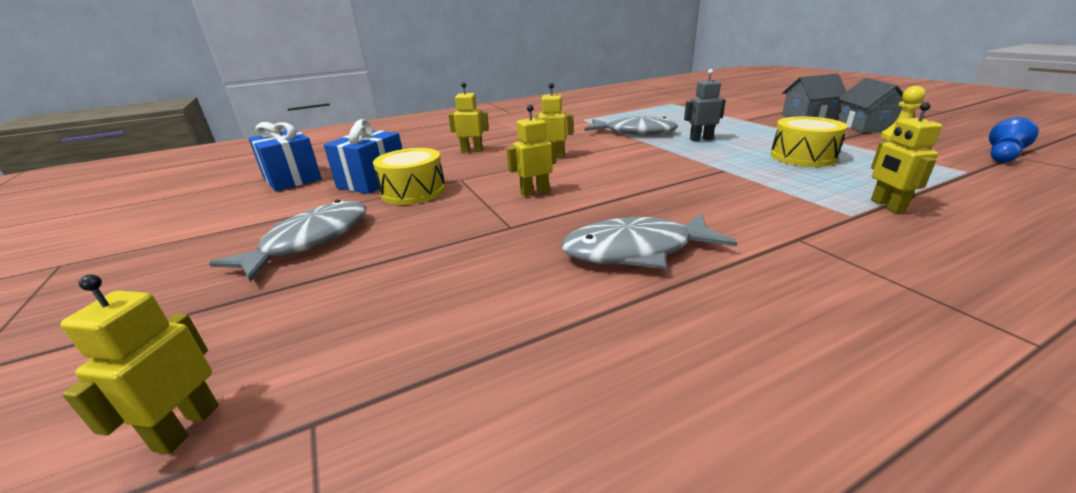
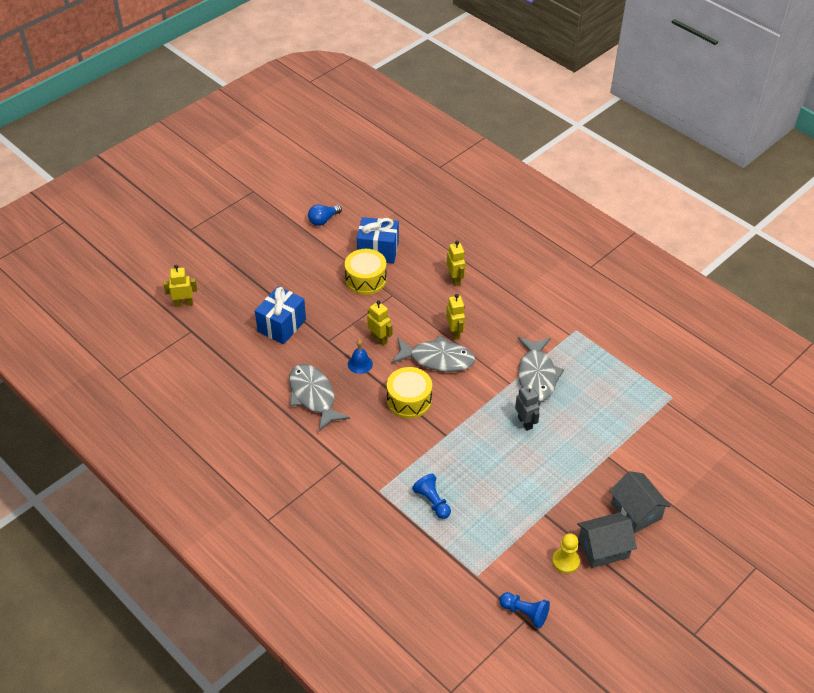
camera: 70 degrees right, 20 degrees up
(254, 210) = (323, 220): none -> blue light bulb
(292, 179) = (372, 207): blue gift -> blue gift (281, 325)
(310, 241) = (294, 266): grey fish -> grey fish (437, 359)
(576, 208) = (360, 364): none -> blue bell
(802, 157) = (490, 485): yellow drum -> yellow drum (409, 400)
(851, 184) = (432, 501): none -> blue pawn
(887, 206) = (397, 510): yellow robot -> none

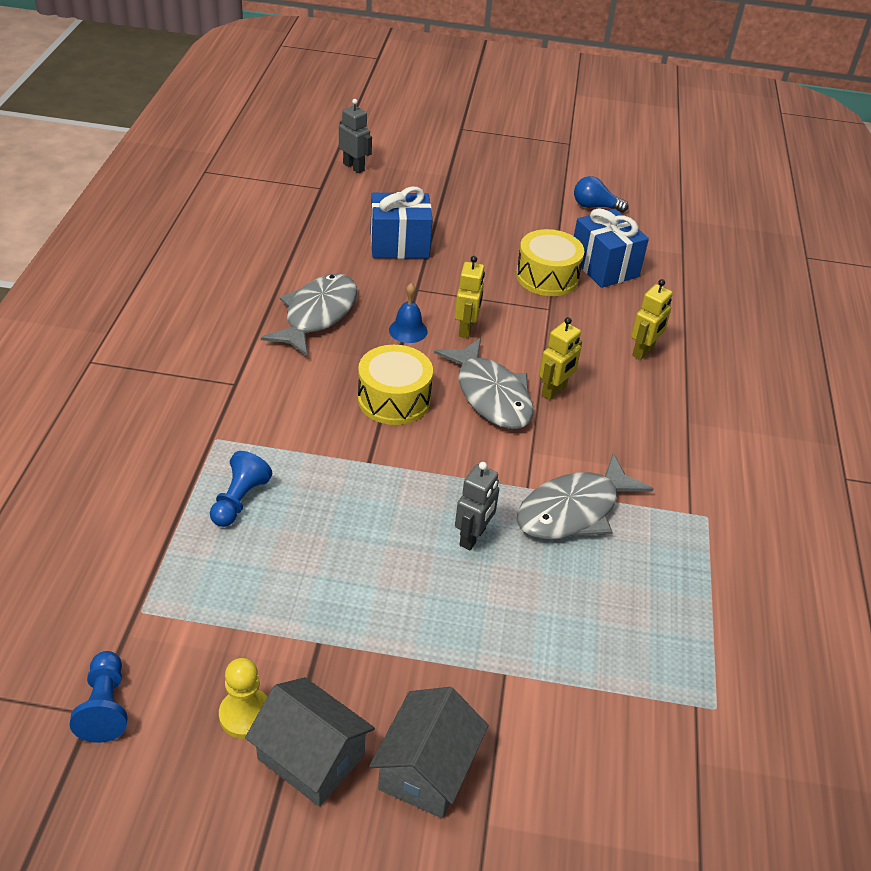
camera: 50 degrees right, 5 degrees down
(183, 303) = (354, 167): yellow robot -> grey robot

